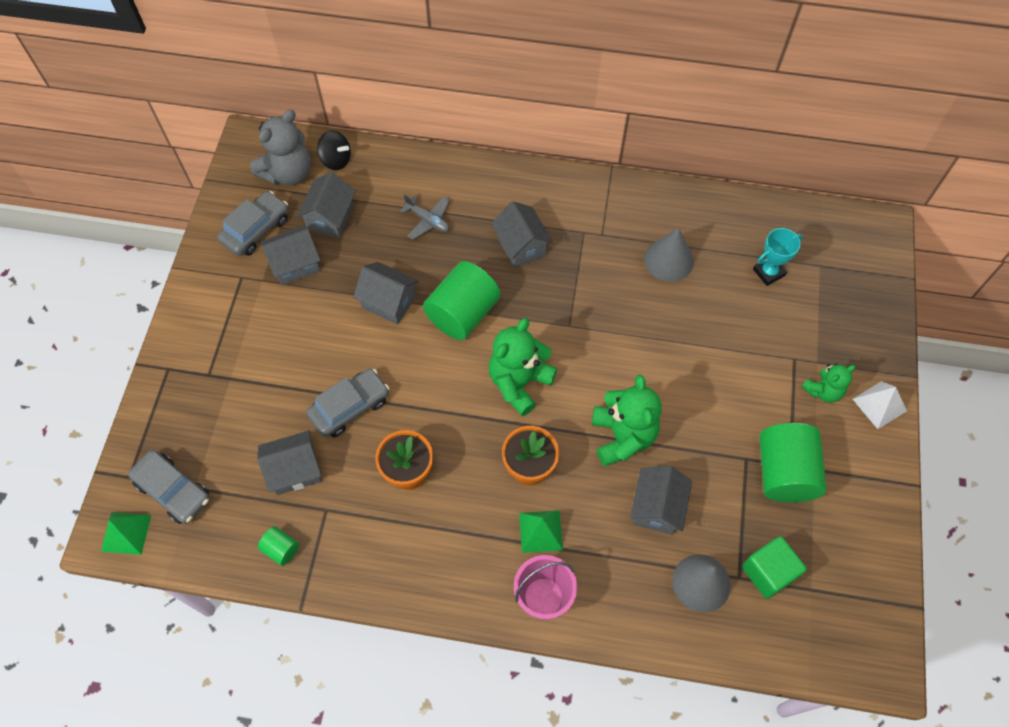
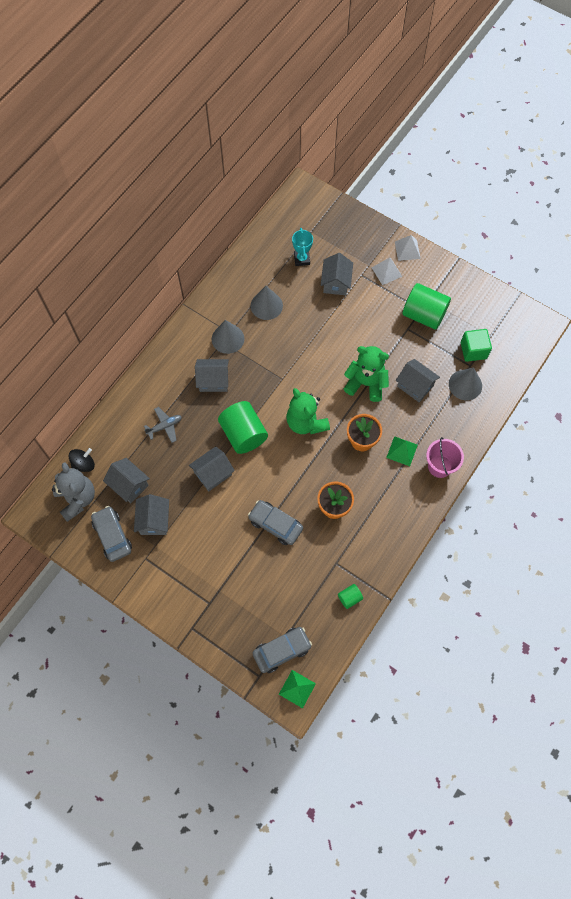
camera: 65 degrees left, 5 degrees up
(295, 470) = (302, 572): grey house -> grey house (336, 283)
(350, 407) = (275, 524): grey car -> grey car turned 45 degrees counterclockwise
(591, 236) = (228, 339): none -> grey cone
(823, 391) = (386, 272): green teddy bear -> white pyramid

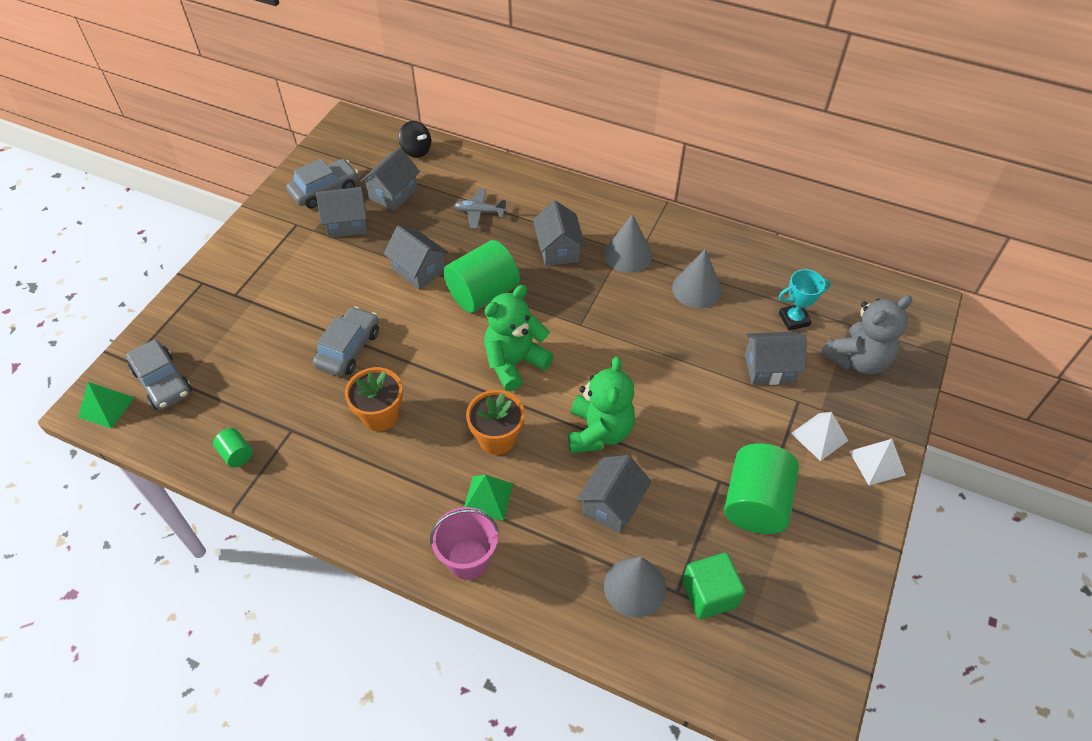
camera: 80 degrees right, 15 degrees down
(77, 499) = (371, 153): grey teddy bear -> grey teddy bear (857, 360)
(164, 426) = (479, 212): grey plane -> grey plane turned 135 degrees clockwise

